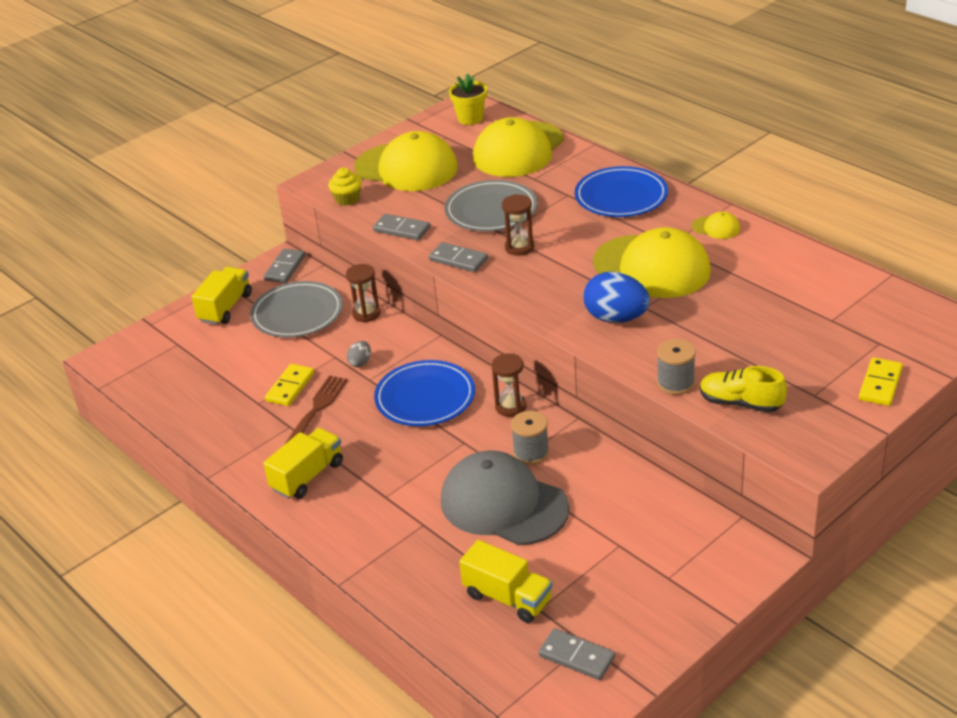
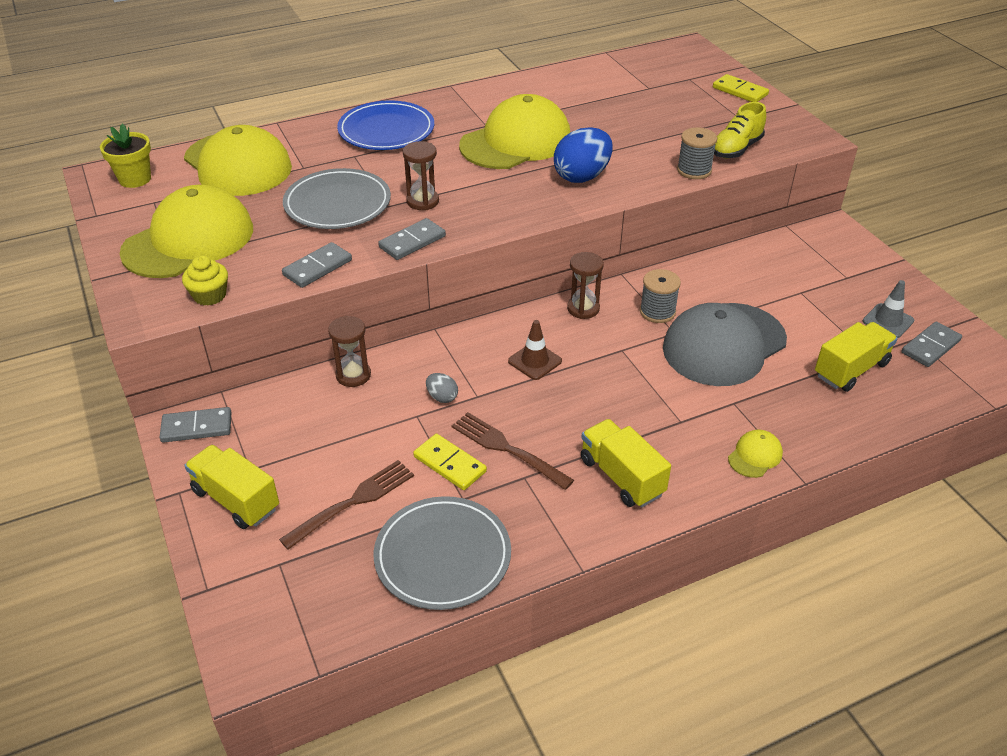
camera: 75 degrees left, 5 degrees up
(238, 355) = (352, 503): none -> brown fork
(285, 268) = (197, 427): grey domino -> grey domino turned 45 degrees counterclockwise
(297, 313) = (306, 433): grey plate -> grey plate (442, 556)
(425, 397) = (535, 361): blue plate -> brown traffic cone
(604, 618) = (888, 321): none -> grey traffic cone
(716, 228) = (481, 100): yellow cap -> yellow cap (755, 456)

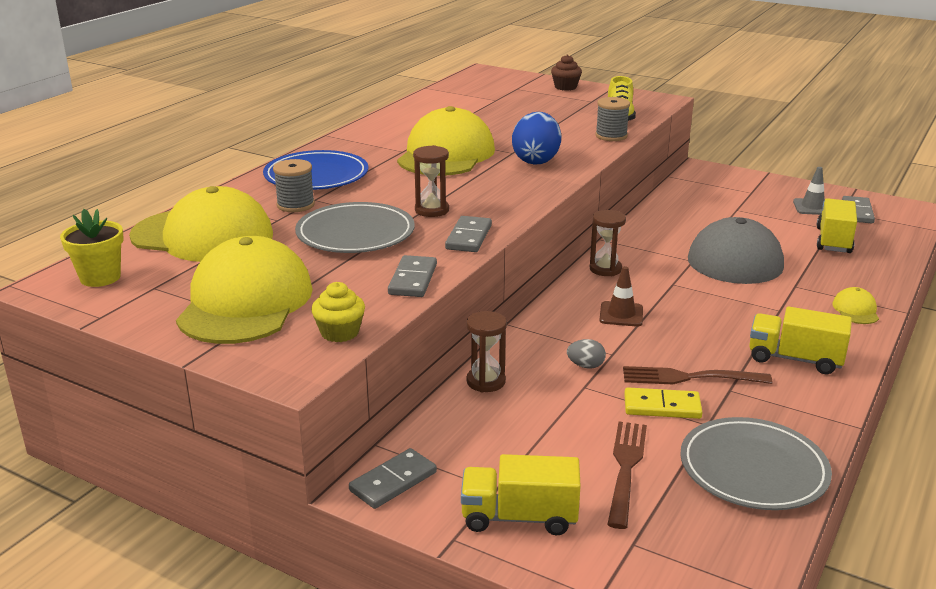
camera: 35 degrees left, 15 degrees down
(657, 312) = (661, 252): grey spool -> grey spool (295, 205)
(740, 91) = (565, 87): yellow domino -> brown cupcake

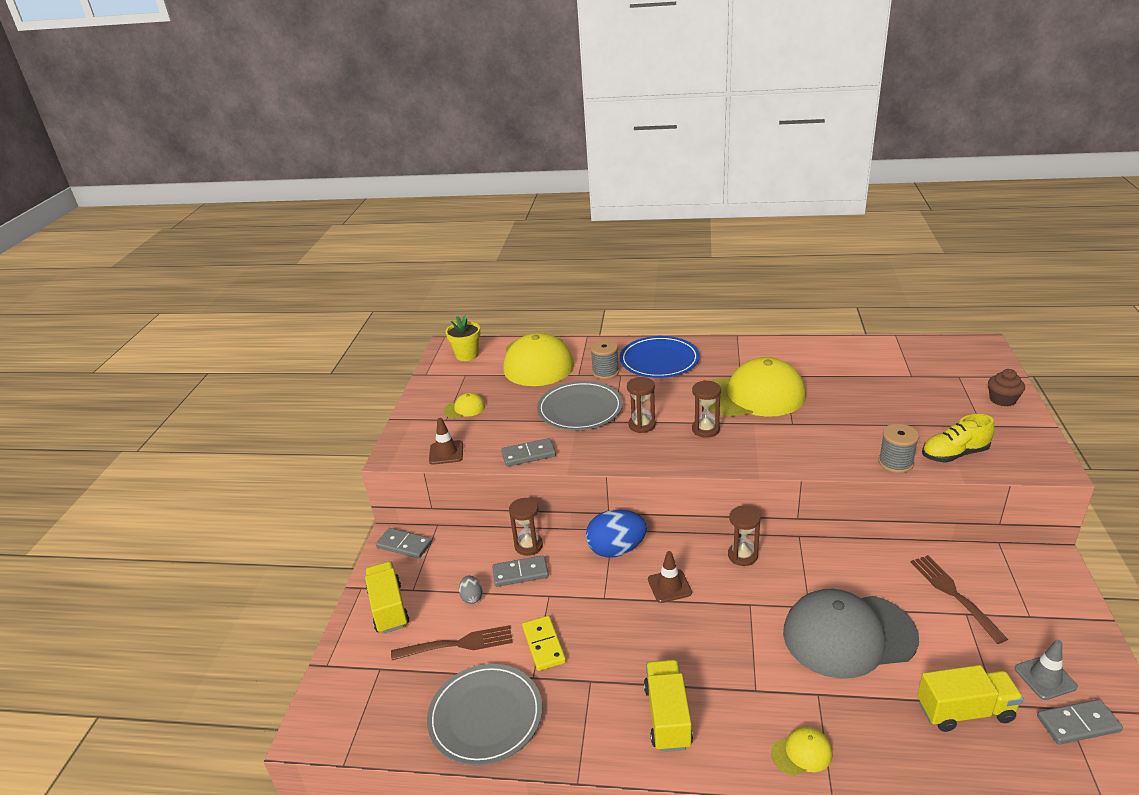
camera: 70 degrees right, 5 degrees up
(246, 302) = (465, 408): yellow cap -> yellow cap, size x0.41
(340, 332) = (446, 453): yellow cupcake -> brown traffic cone
(469, 237) = (609, 455): grey domino -> grey domino (520, 573)
(478, 185) = (705, 429): none -> brown hourglass
(536, 160) = (786, 440): blue egg -> blue egg (616, 550)
(585, 366) = (577, 588): grey egg -> grey egg (472, 597)
(690, 377) = (595, 652): brown fork -> brown fork (955, 595)

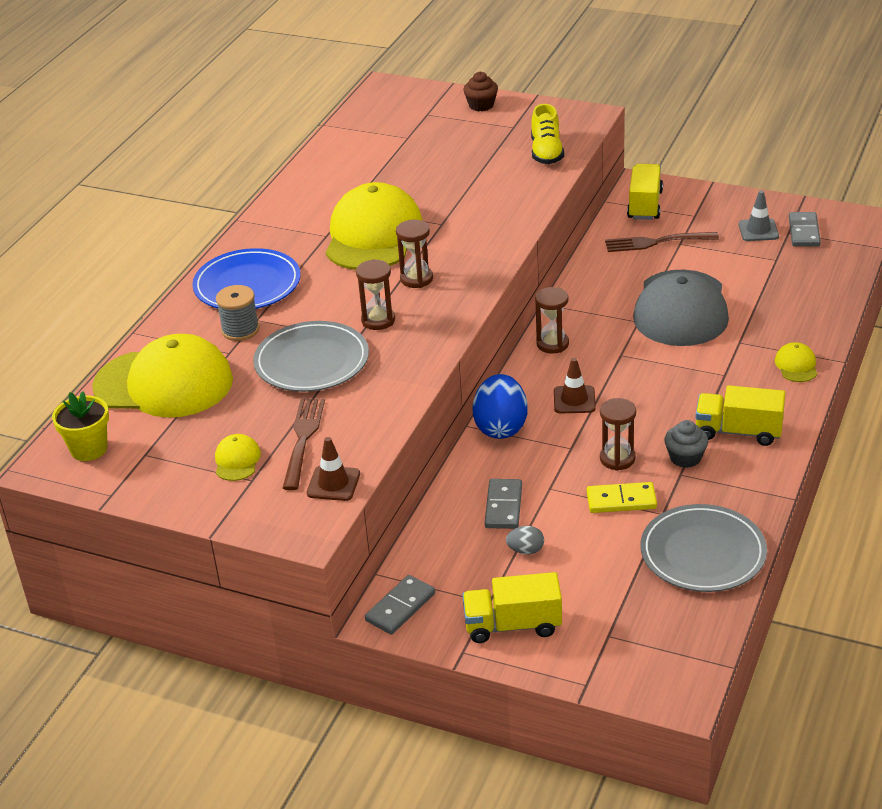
camera: 75 degrees left, 5 degrees up
(457, 644) = (595, 568): brown fork -> brown fork (303, 440)
(528, 454) = (382, 413): grey domino -> none
(528, 546) = (459, 495): brown hourglass -> brown hourglass (617, 459)
(614, 680) = (685, 457): none -> grey cupcake
(895, 463) = (541, 184): grey spool -> none
(965, 711) = (778, 276): yellow truck -> yellow truck (645, 205)

